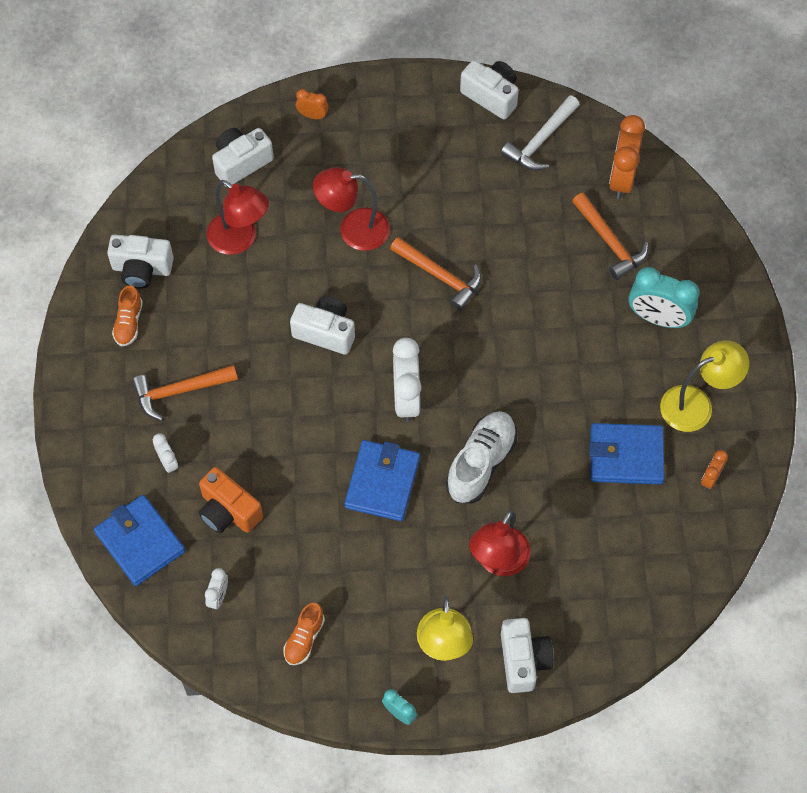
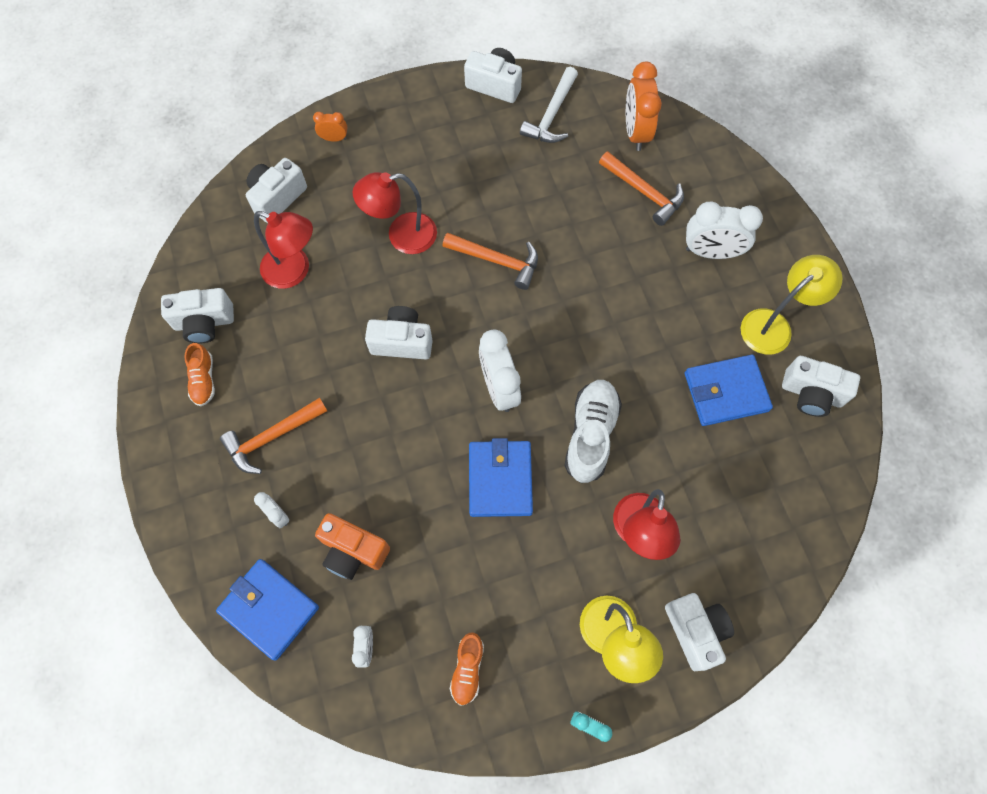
camera: 15 degrees left, 5 degrees up
(658, 318) = (711, 252): turquoise clock -> white clock
(710, 478) = (811, 394): orange clock -> white camera

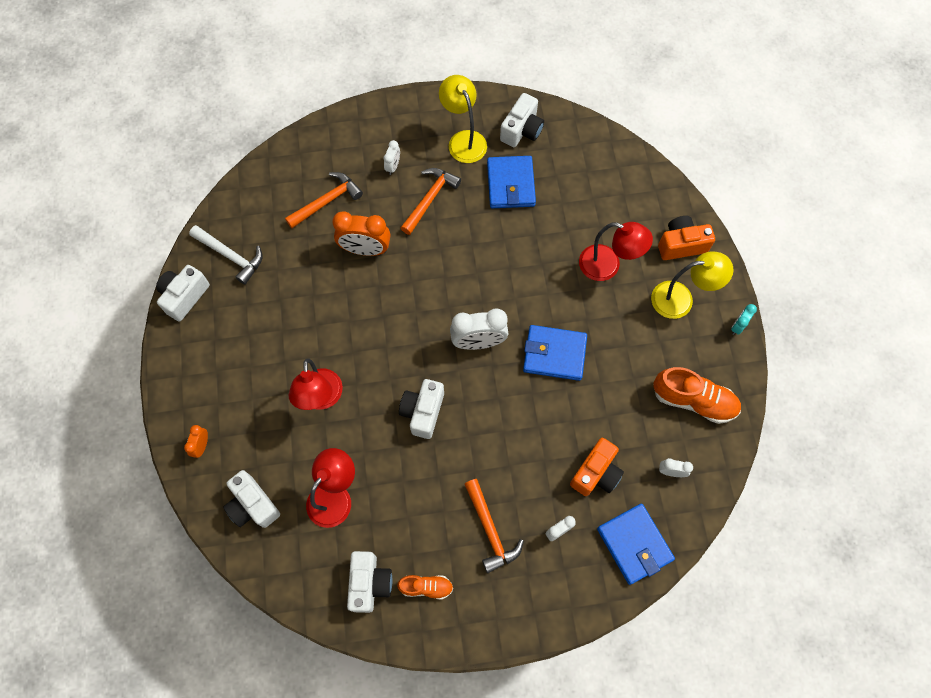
camera: 80 degrees left, 0 degrees up
(269, 609) = (634, 544): blue wallet -> blue wallet turned 75 degrees counterclockwise
(467, 669) = (693, 400): orange shoe -> orange shoe, size x1.75
(497, 261) = (364, 325): orange hammer -> orange hammer (430, 199)
(590, 435) = (528, 283): white shoe -> none
(635, 132) = (267, 195): orange clock -> orange clock (365, 249)
(695, 631) = (681, 245): white camera -> orange camera
(711, 252) = (393, 166): white clock -> white clock, size x0.51

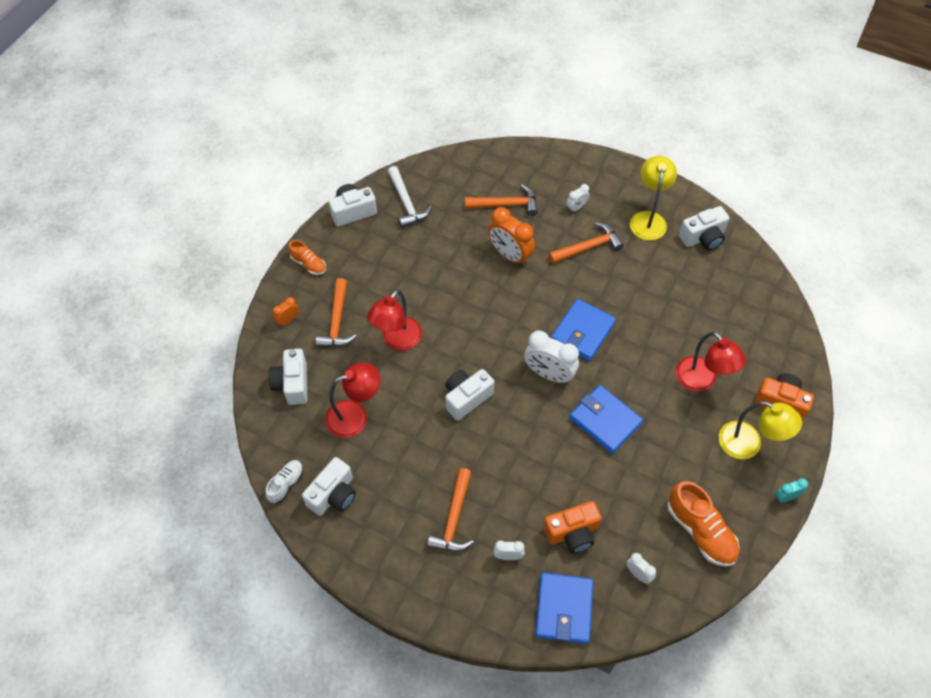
camera: 35 degrees right, 10 degrees down
(250, 416) = (337, 321): none -> orange hammer
(319, 604) = (286, 484): none -> white shoe
(426, 587) = (373, 526): orange shoe -> orange shoe (308, 264)
(510, 184) = (663, 273): blue wallet -> blue wallet (582, 332)

